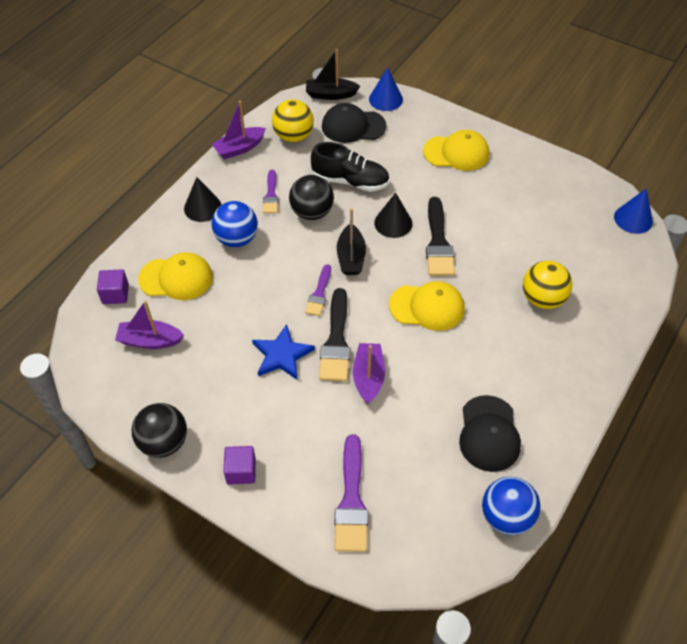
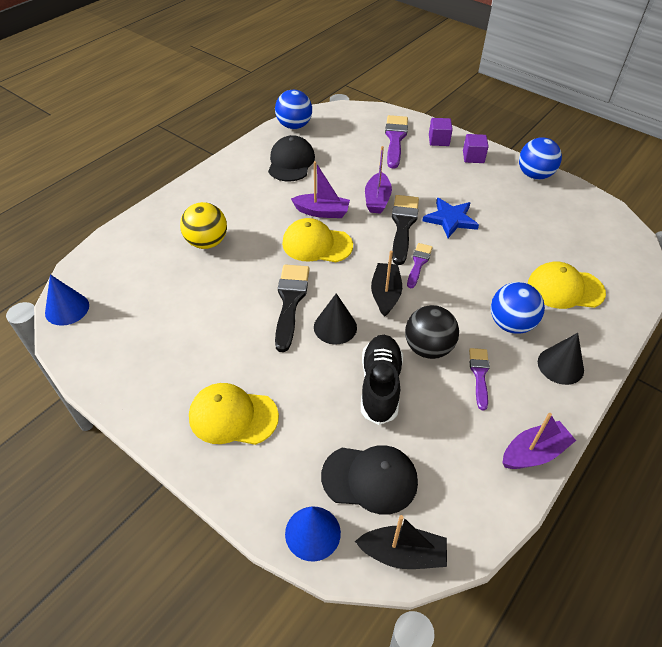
camera: 175 degrees left, 5 degrees down
(115, 294) = (621, 279): purple cube -> purple cube (438, 140)
(150, 341) = (571, 238): purple boat -> purple boat (322, 212)
(164, 442) = (534, 175): black ball -> blue ball
(293, 136) = (458, 468): yellow ball -> none
(350, 181) = (380, 385): black shoe -> black shoe turned 75 degrees clockwise

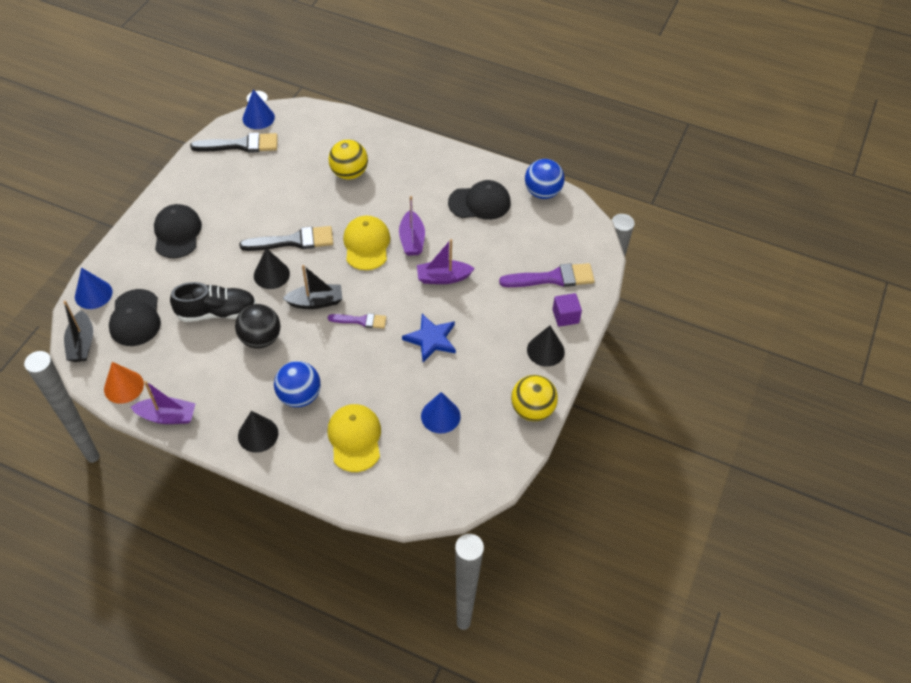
camera: 75 degrees right, 5 degrees up
(233, 416) = (177, 233): yellow cap -> black cap
(403, 225) = (411, 303): black brush -> black brush (240, 145)
(473, 157) = (545, 350): purple cube -> black cone
(479, 374) = (238, 376): purple brush -> none
(484, 501) = (123, 386): none -> orange cone
(534, 175) = (532, 409): blue ball -> yellow ball
(534, 453) = (167, 416): purple boat -> purple boat turned 45 degrees counterclockwise
(539, 228) = (440, 416): none -> blue cone

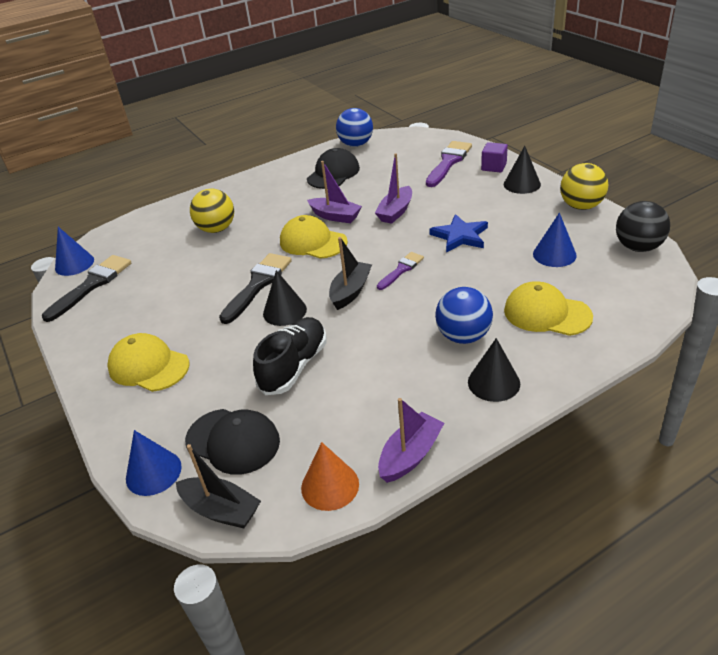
camera: 50 degrees left, 15 degrees down
(177, 233) = (148, 366): black cap -> yellow cap
(260, 338) = (362, 343): black ball -> black ball (638, 247)

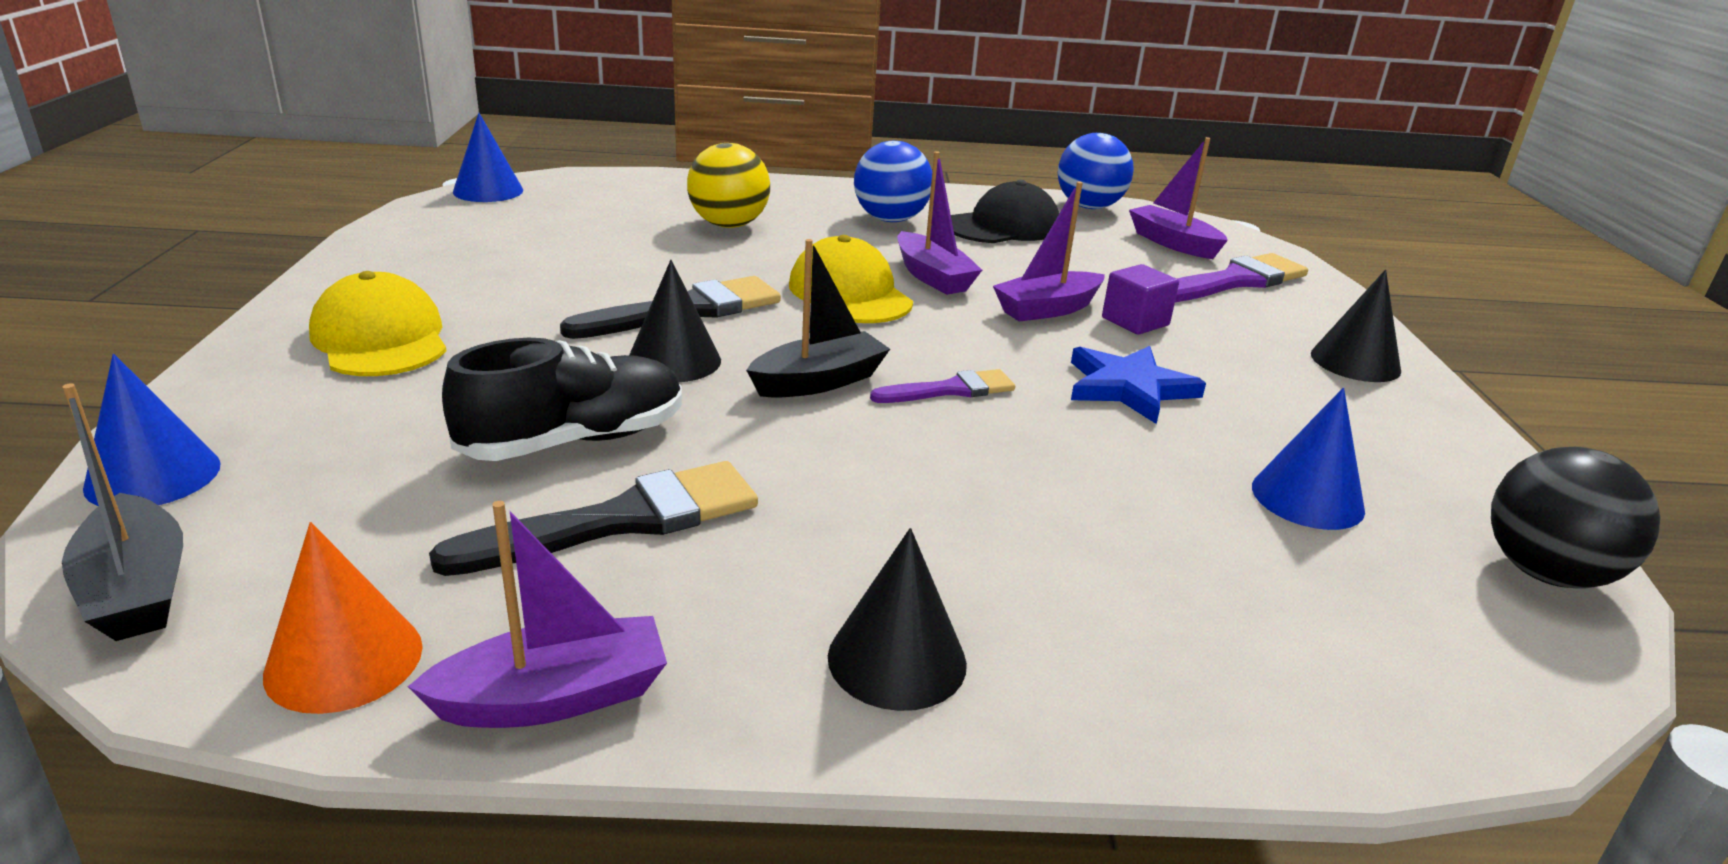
camera: 25 degrees right, 10 degrees down
(92, 285) = (470, 220): black brush -> black brush (621, 521)
(233, 441) = (321, 496): black cap -> none
(408, 151) = (1173, 243): none -> purple boat
(463, 336) = (937, 544): blue ball -> blue ball (890, 219)
(494, 167) = (1321, 317): purple cube -> purple cube (1135, 321)
(546, 313) = (1171, 592): yellow cap -> none
(581, 206) = (1462, 444): yellow ball -> none

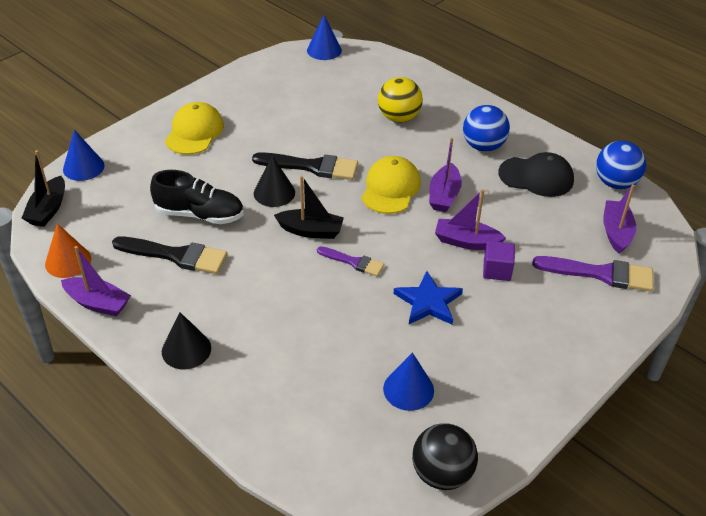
camera: 45 degrees right, 15 degrees up
(1355, 362) = (566, 351): black cone -> none

